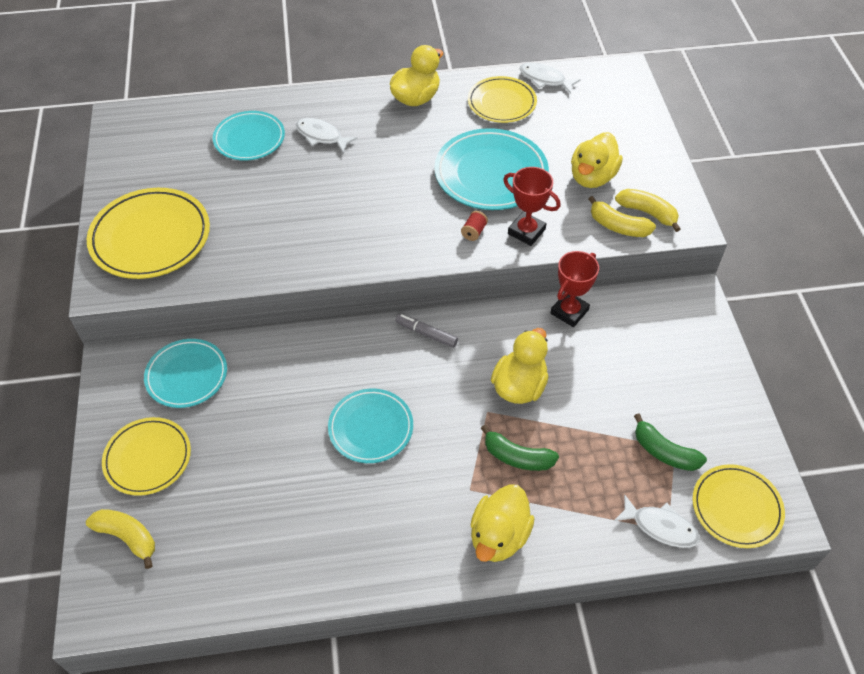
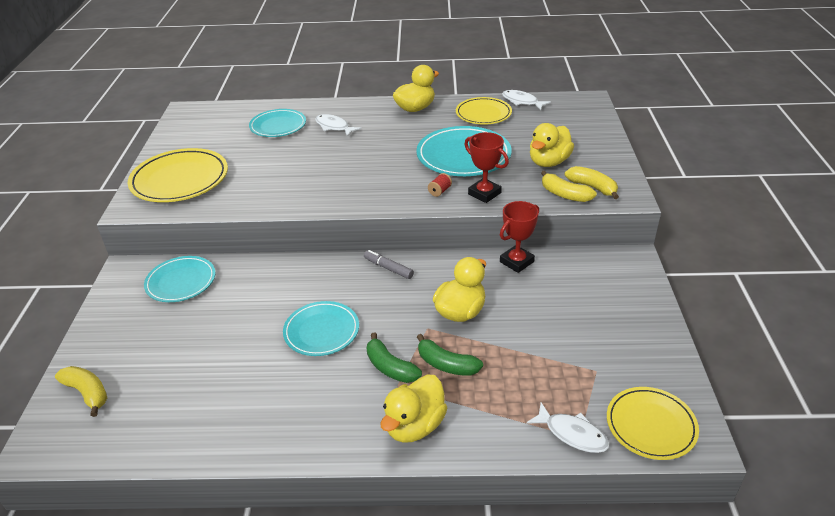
camera: 10 degrees right, 15 degrees down
(148, 458) = (127, 337): yellow plate -> none
(664, 452) = (586, 373): green banana -> green banana (390, 367)

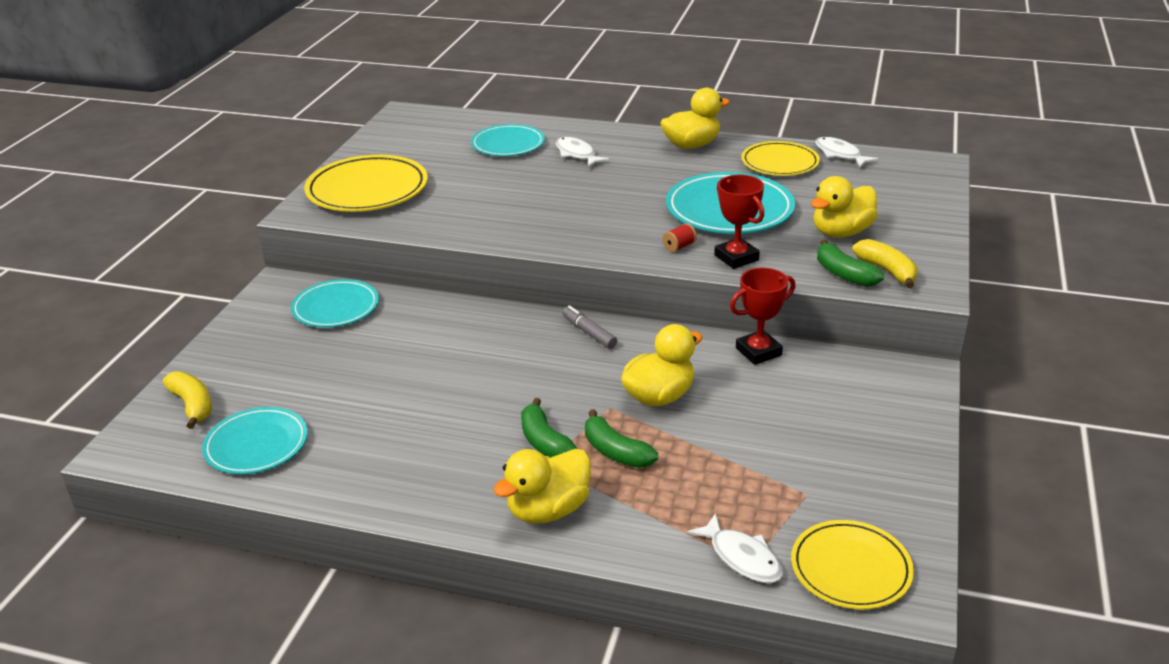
camera: 15 degrees right, 5 degrees down
(321, 331) = (478, 388): turquoise plate -> turquoise plate (256, 445)
(564, 194) = (844, 274): yellow banana -> green banana

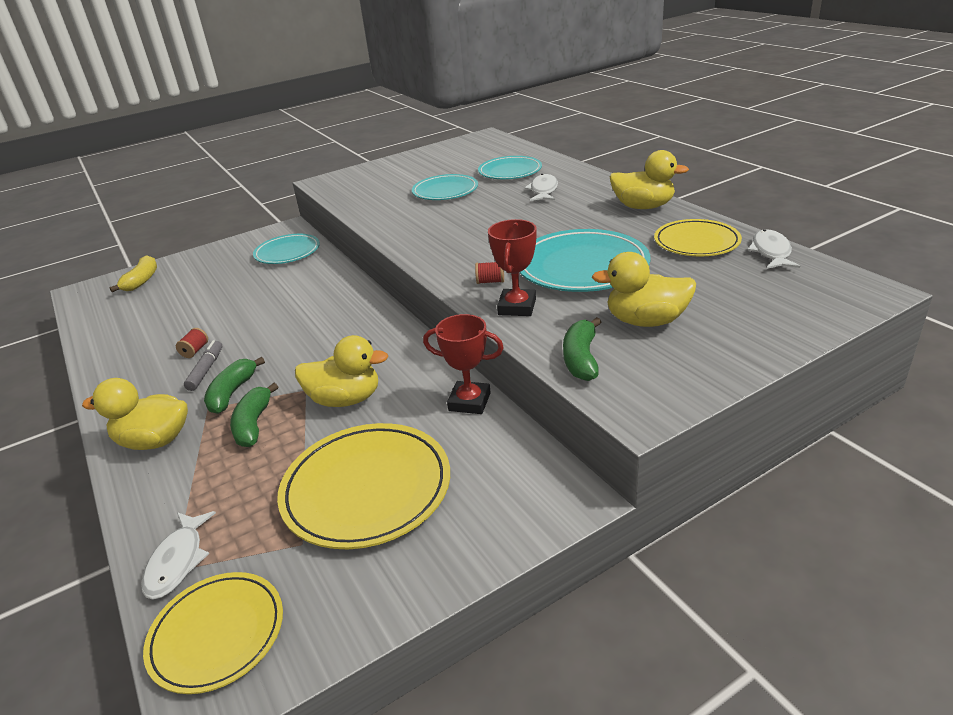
camera: 45 degrees right, 0 degrees up
(256, 445) = (124, 316): turquoise plate -> turquoise plate (445, 191)
(367, 190) = (378, 178): yellow plate -> yellow plate (366, 489)
(427, 432) = (195, 351): none -> red spool
(589, 333) = (384, 329): grey marker -> grey marker (206, 370)
(887, 271) = (627, 373): yellow banana -> none

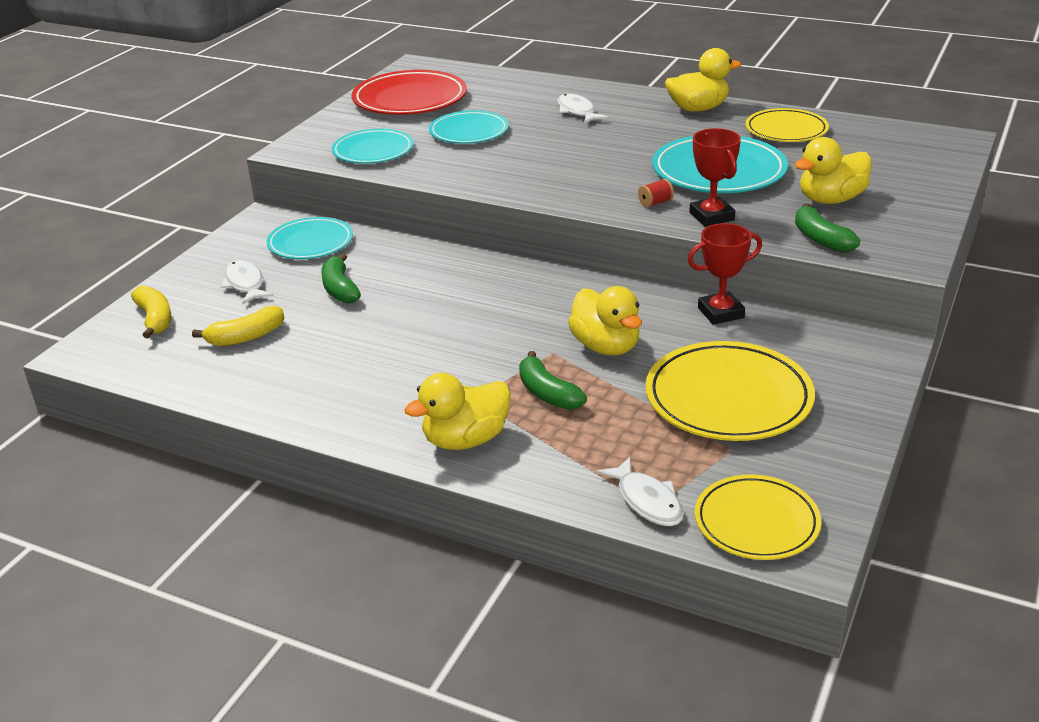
camera: 35 degrees left, 0 degrees up
(163, 309) = (246, 337): none -> yellow banana
(195, 351) = (367, 360): red spool -> none
(206, 370) = (413, 371): grey marker -> none
(232, 393) = (480, 379): green banana -> green banana (340, 289)
(345, 399) = (606, 346): yellow duck -> yellow duck turned 90 degrees clockwise
(444, 160) = (410, 99): none -> red plate
(510, 171) = (510, 99): turquoise plate -> turquoise plate (373, 151)
(771, 252) = (853, 125): white fish -> white fish (245, 284)

